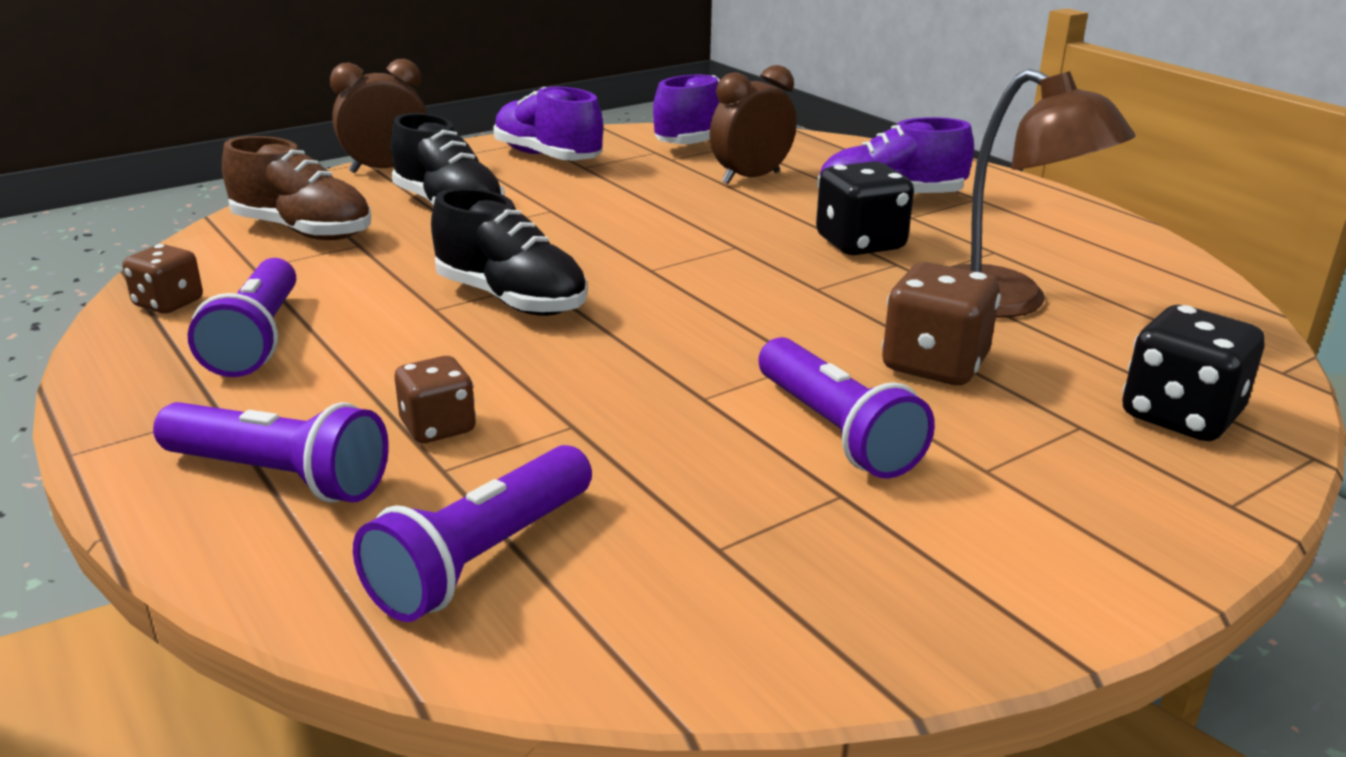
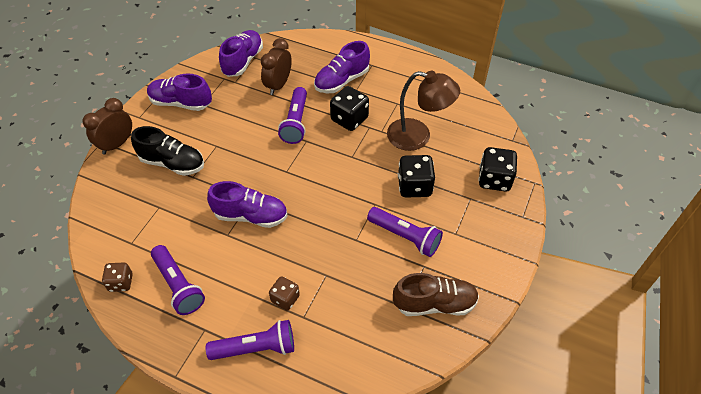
camera: 30 degrees left, 25 degrees up
(303, 231) = (126, 209): brown shoe -> brown shoe (434, 303)
(481, 558) = (346, 347): purple flashlight -> purple flashlight (295, 122)
(511, 299) = (251, 215): black shoe -> purple shoe
(934, 365) = (414, 186): brown dice -> black dice

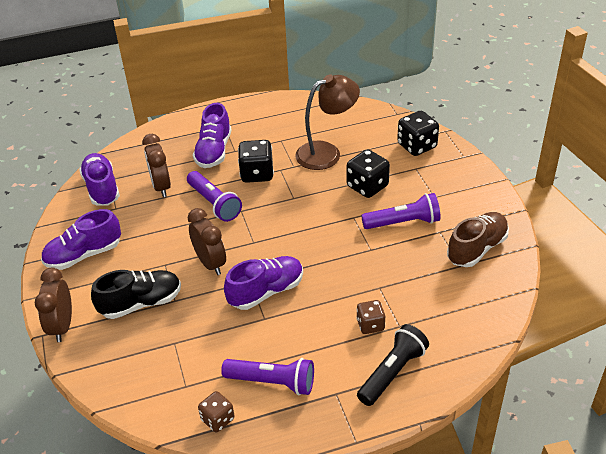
camera: 40 degrees left, 10 degrees down
(242, 166) = (210, 263): none -> brown clock
(256, 348) = (392, 372): purple flashlight -> black flashlight

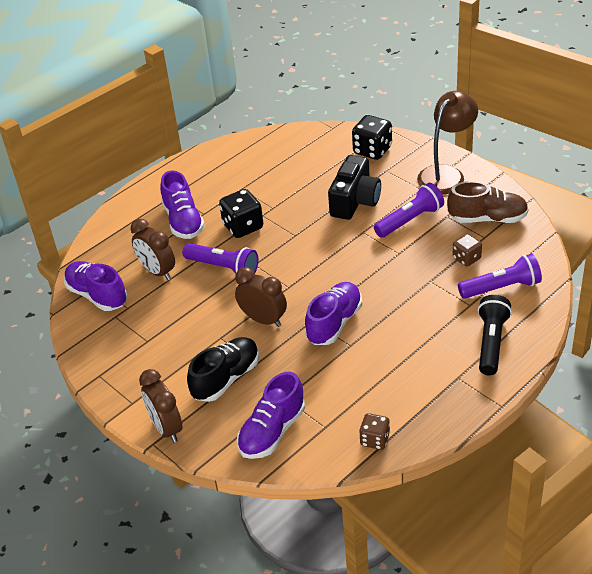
camera: 25 degrees left, 0 degrees up
(84, 255) = (132, 360): purple shoe -> purple shoe (272, 431)
(272, 382) = (398, 392): purple flashlight -> purple flashlight (501, 288)
(327, 153) = (294, 184): brown lamp -> brown lamp (446, 174)
(367, 186) = (355, 201): black dice -> black camera
(370, 325) = (445, 313): brown dice -> brown dice (466, 258)
(477, 248) = (487, 218): brown shoe -> brown shoe turned 75 degrees clockwise

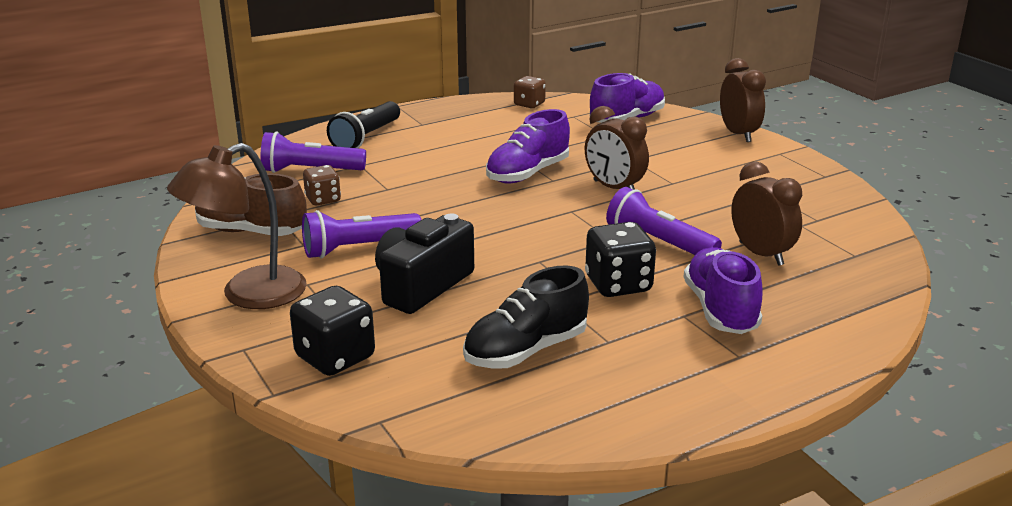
camera: 170 degrees left, 15 degrees down
(97, 295) = (850, 243): purple shoe -> none
(226, 378) = (669, 154): black shoe -> black shoe (525, 350)

